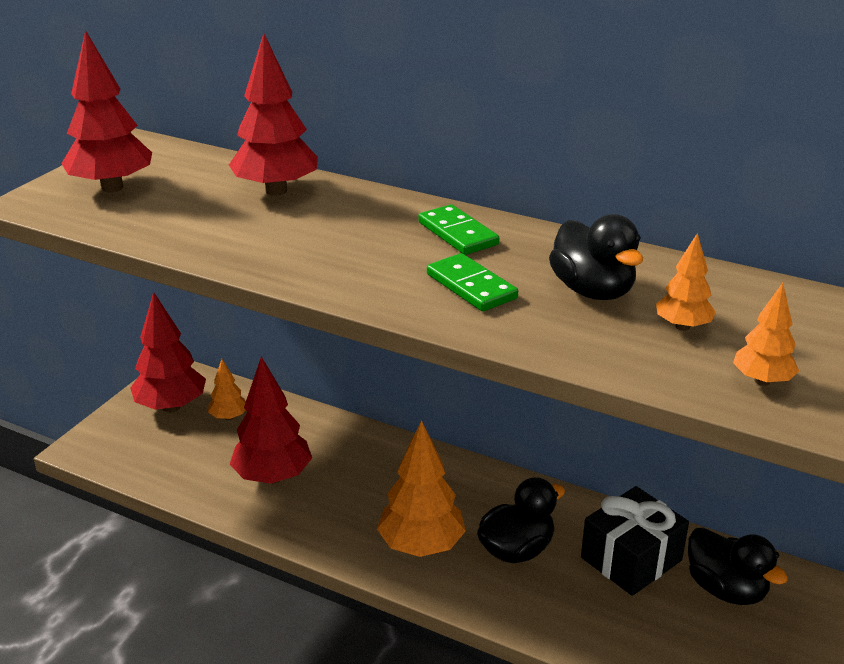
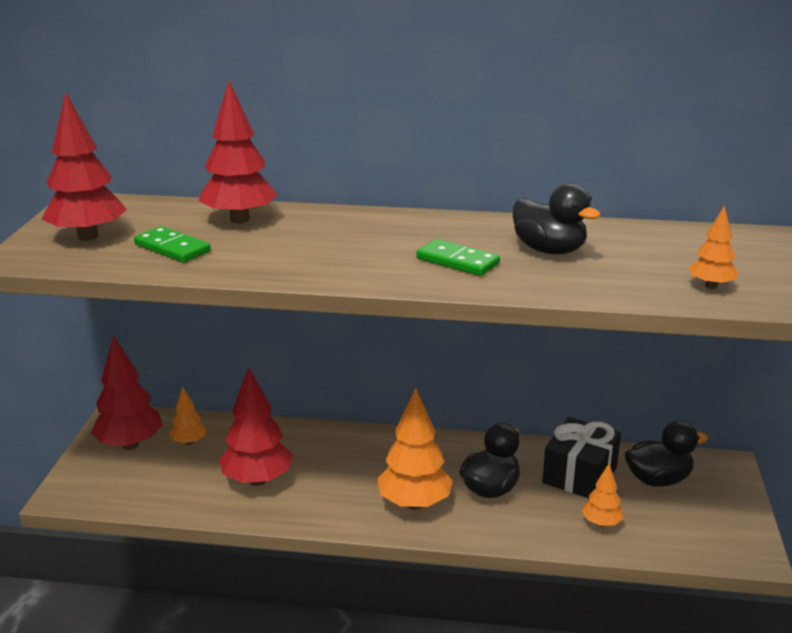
camera: 20 degrees left, 5 degrees down
(458, 233) = (416, 228): green domino -> green domino (172, 248)
(682, 327) = (631, 262): orange tree -> orange tree (601, 523)
(726, 589) = (658, 480): black duck -> black duck turned 45 degrees counterclockwise

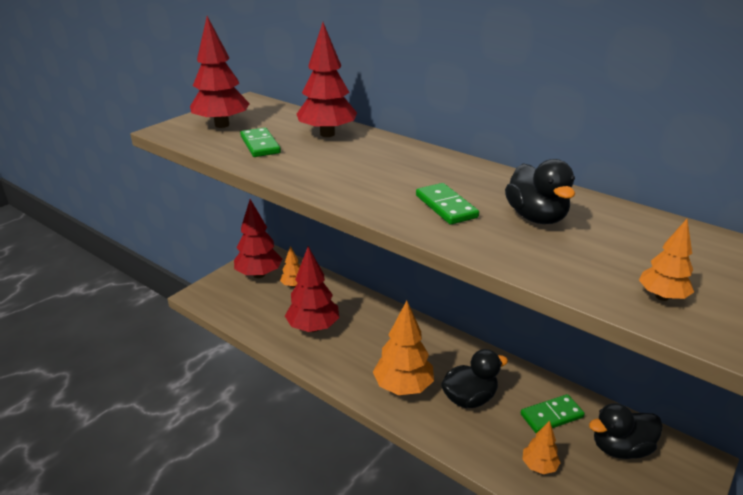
camera: 30 degrees right, 5 degrees up
(579, 475) = (551, 416): black gift -> green domino
(658, 480) = (620, 448): black duck -> black duck turned 150 degrees clockwise

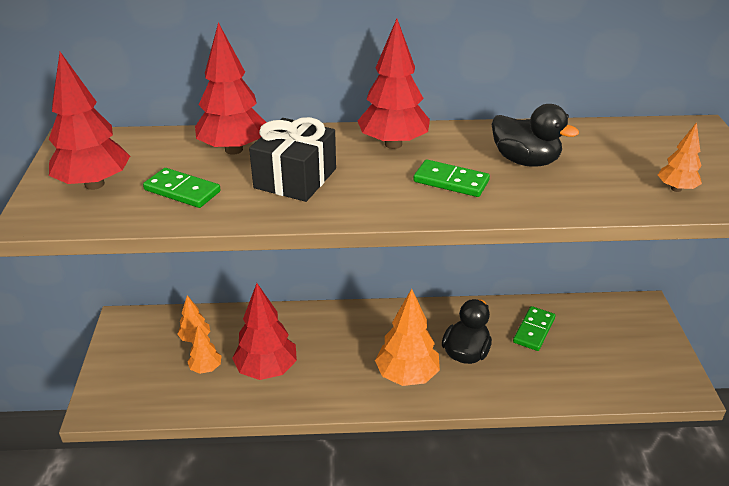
camera: 40 degrees left, 5 degrees up
(259, 274) = (142, 347): red tree -> red tree (393, 144)
(337, 163) = (295, 178): none -> black gift
(539, 466) = (563, 375): orange tree -> orange tree (206, 368)
(620, 448) = (596, 327): black duck -> none

